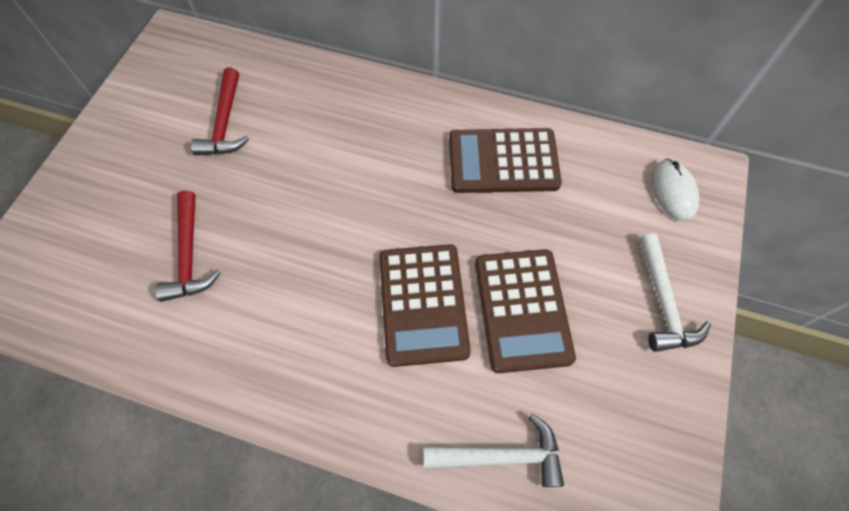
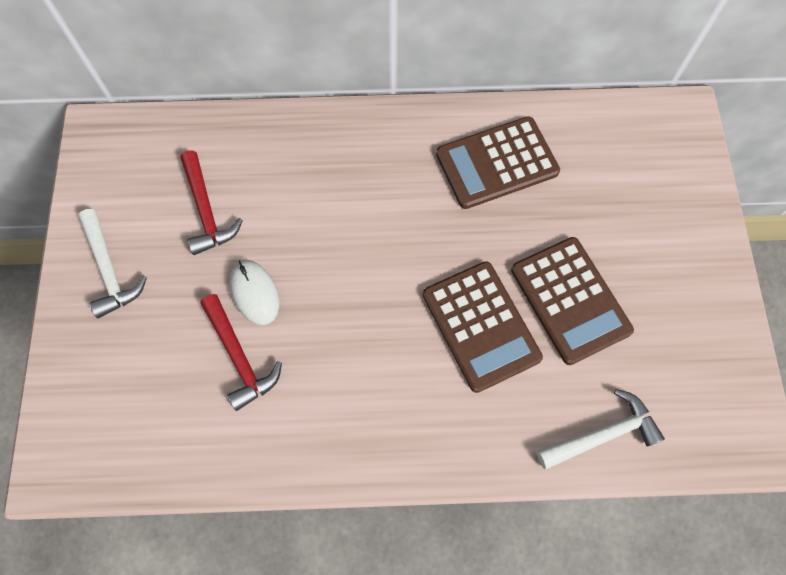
camera: 20 degrees left, 5 degrees up
(663, 302) = (686, 251): white hammer -> white hammer (109, 270)
(673, 191) = (660, 143): white mouse -> white mouse (254, 292)

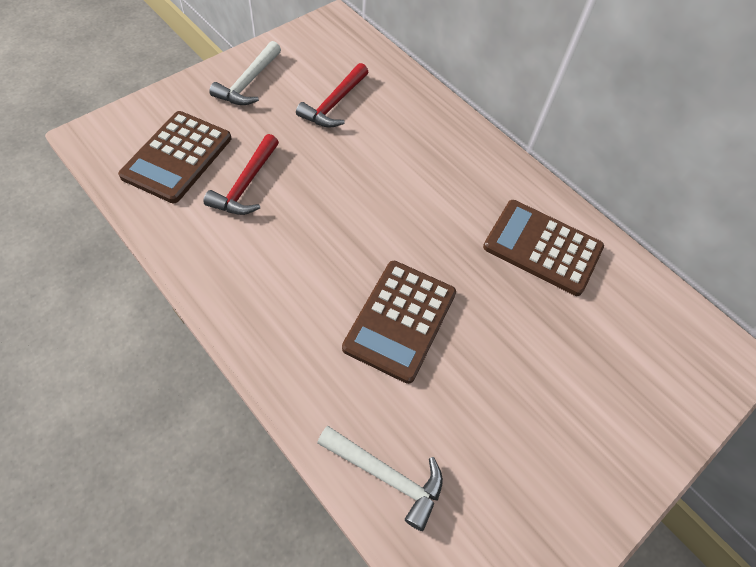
camera: 45 degrees right, 10 degrees down
(254, 292) = (300, 164): white mouse -> none
(570, 300) = (481, 373): brown calculator -> brown calculator (177, 157)

